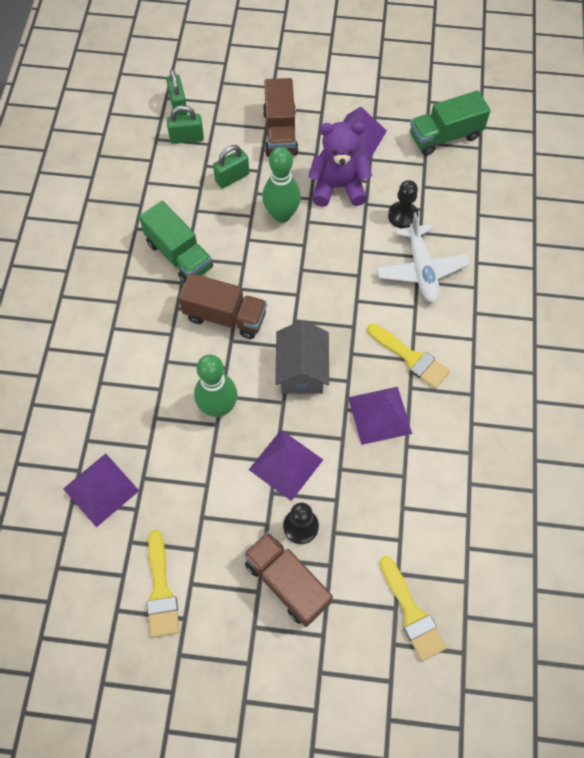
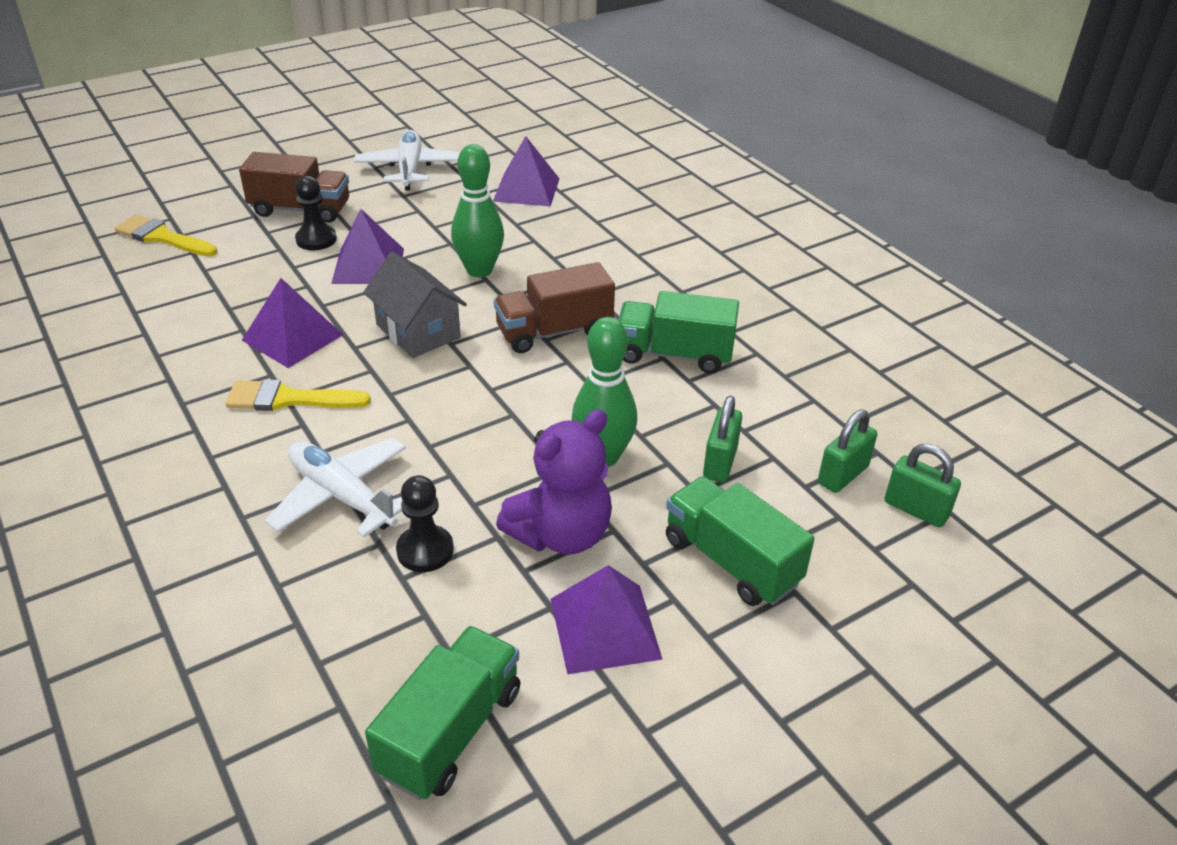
camera: 140 degrees right, 25 degrees down
(161, 590) = (410, 169): yellow brush -> white plane
(280, 132) = (731, 561): brown truck -> green truck

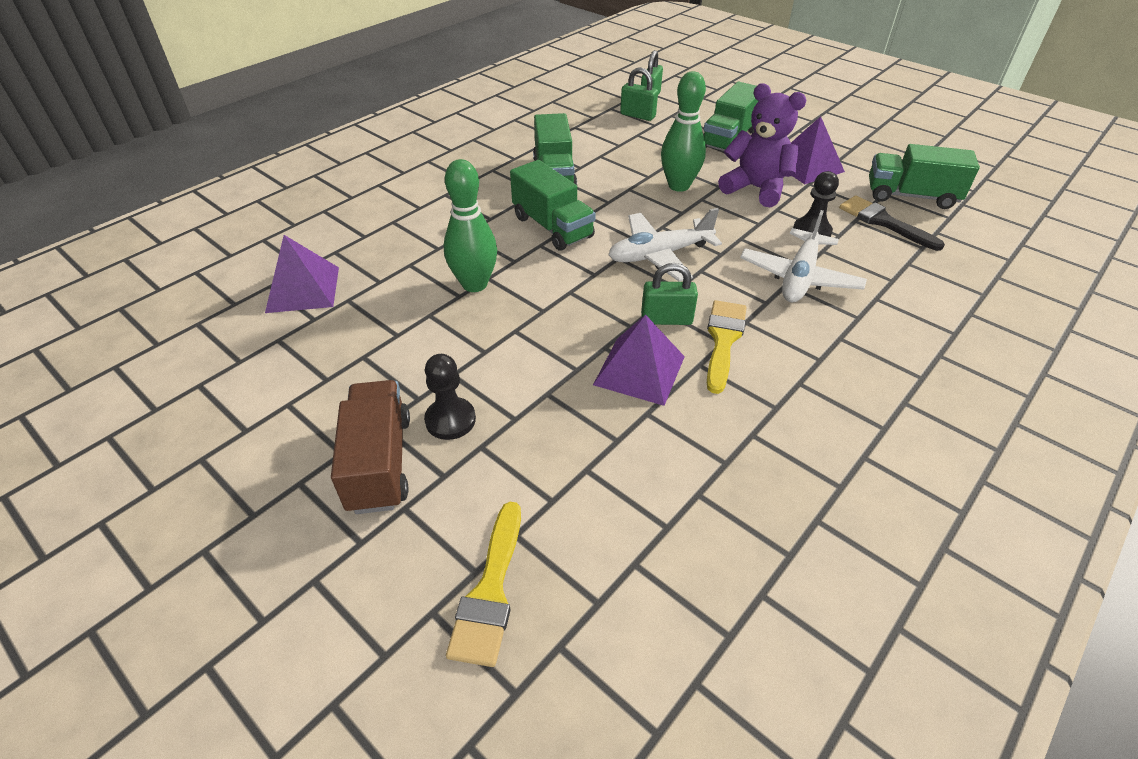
camera: 105 degrees left, 5 degrees up
(289, 399) = (723, 340): yellow brush -> yellow brush turned 150 degrees counterclockwise
(368, 266) = (492, 359): purple pyramid -> none
(401, 648) = (883, 222): none -> black brush
(410, 169) = (254, 393): white plane -> white plane (659, 255)
(418, 331) = (588, 295): grey house -> none
(554, 332) = (552, 227): brown truck -> green truck
(720, 462) = (654, 149): green padlock -> green padlock (666, 319)

